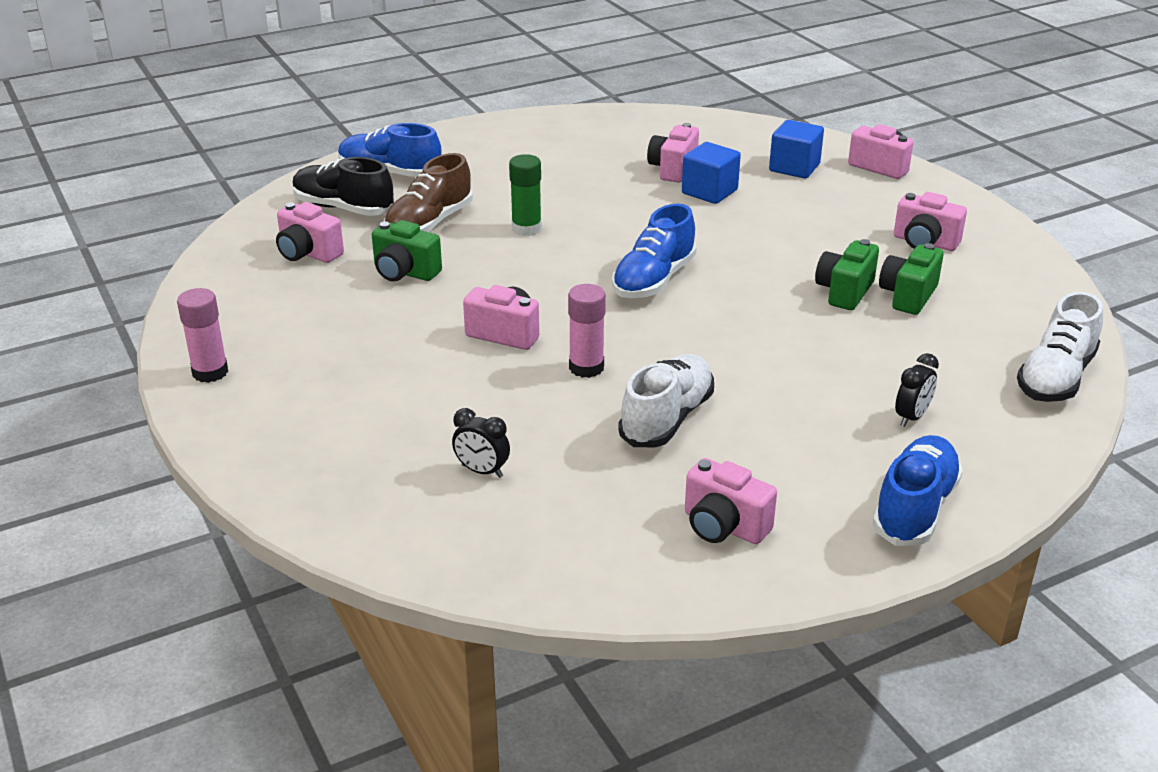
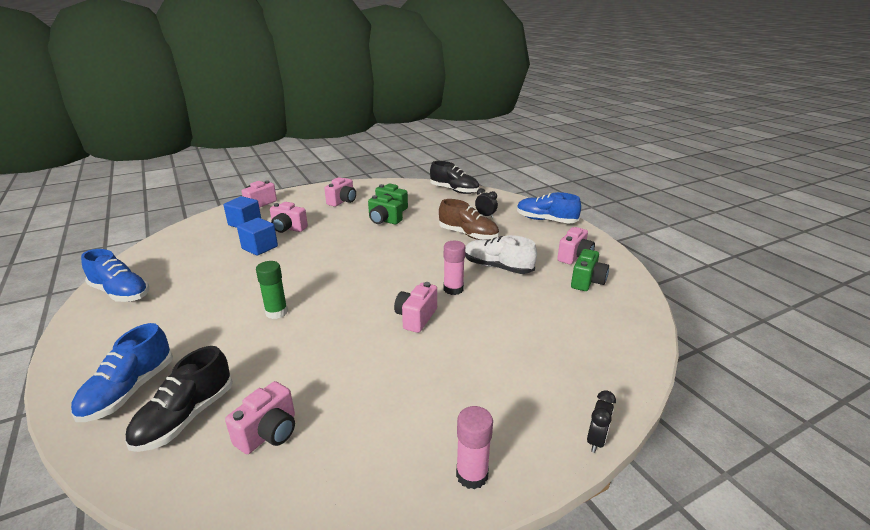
camera: 90 degrees left, 5 degrees down
(404, 272) = (323, 368): green camera -> green camera (587, 281)
(429, 224) = (246, 360): brown shoe -> brown shoe (468, 235)
(482, 471) = (559, 322): black clock -> black clock (596, 440)
(653, 280) = (361, 267): blue shoe -> blue shoe (120, 293)
(673, 169) = (221, 258): pink camera -> pink camera (288, 229)
(1055, 377) = (454, 190): white shoe -> black shoe

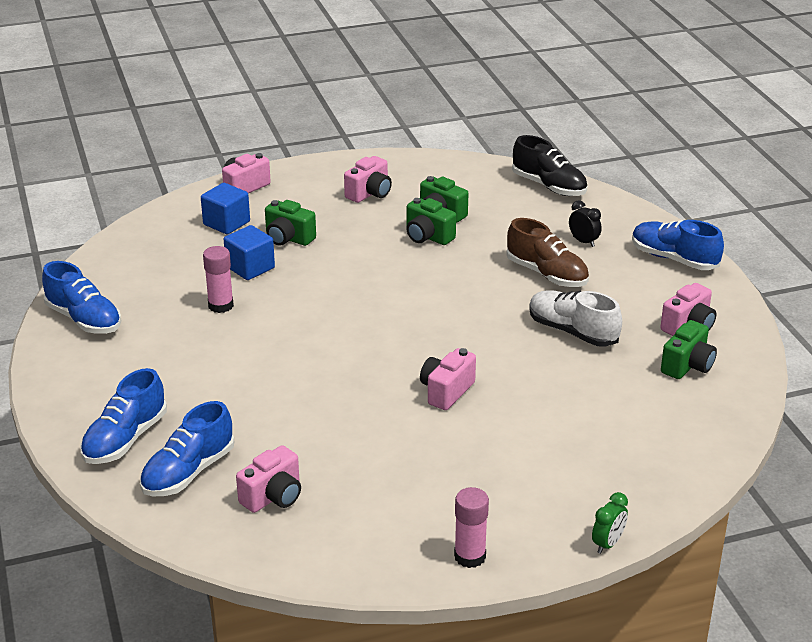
camera: 10 degrees right, 5 degrees up
(185, 417) = (188, 472): black shoe -> blue shoe
(276, 312) = (276, 366): green glue stick -> none
(288, 229) = (288, 238): pink camera -> green camera
(453, 289) = (502, 358): pink glue stick -> pink glue stick (221, 305)
(596, 440) = (608, 544): black clock -> green clock

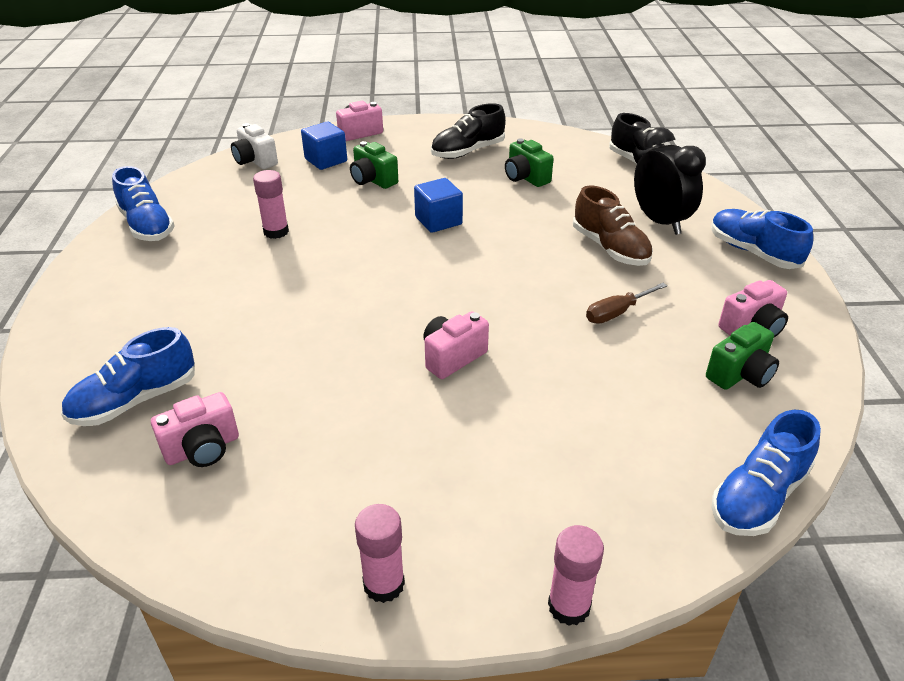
camera: 15 degrees right, 5 degrees up
(125, 439) = (99, 351): blue shoe -> blue shoe (758, 496)
(151, 234) = (255, 161): none -> white camera
(250, 268) = (323, 201): blue cube -> blue cube (438, 221)
(369, 193) = (467, 152): pink camera -> black shoe
(428, 237) = (504, 196): green camera -> none
(572, 331) = (617, 312): white shoe -> brown screwdriver
(583, 242) = (660, 222): black clock -> black clock, size x2.05
(608, 544) = (569, 606): green clock -> pink glue stick

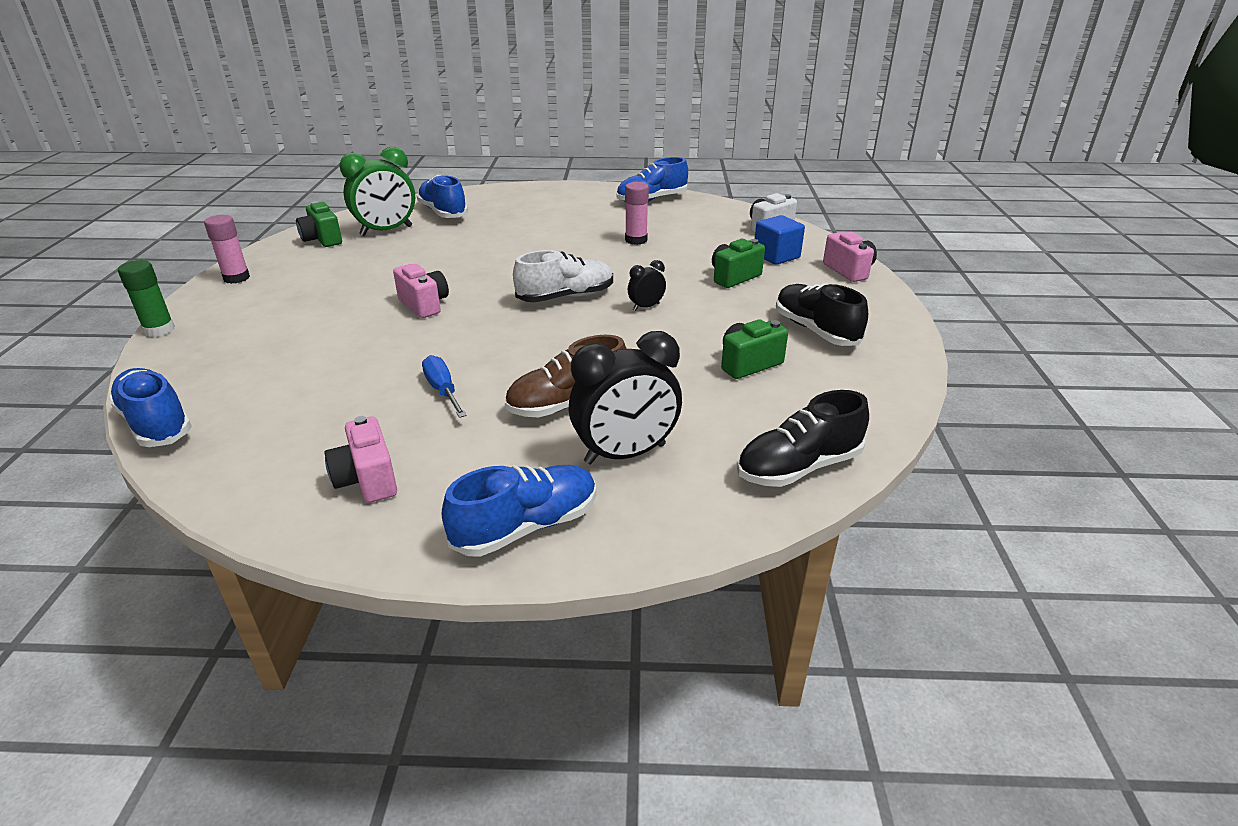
camera: 95 degrees right, 5 degrees down
(203, 449) = (386, 231): pink camera -> green clock
(422, 265) = (566, 297): none -> white shoe
(438, 221) = (646, 307): blue cube -> black clock
(569, 606) = (159, 330): pink glue stick -> green glue stick
(617, 312) = (443, 390): brown screwdriver -> blue screwdriver
(740, 374) = (300, 450): green camera -> green camera (322, 240)

